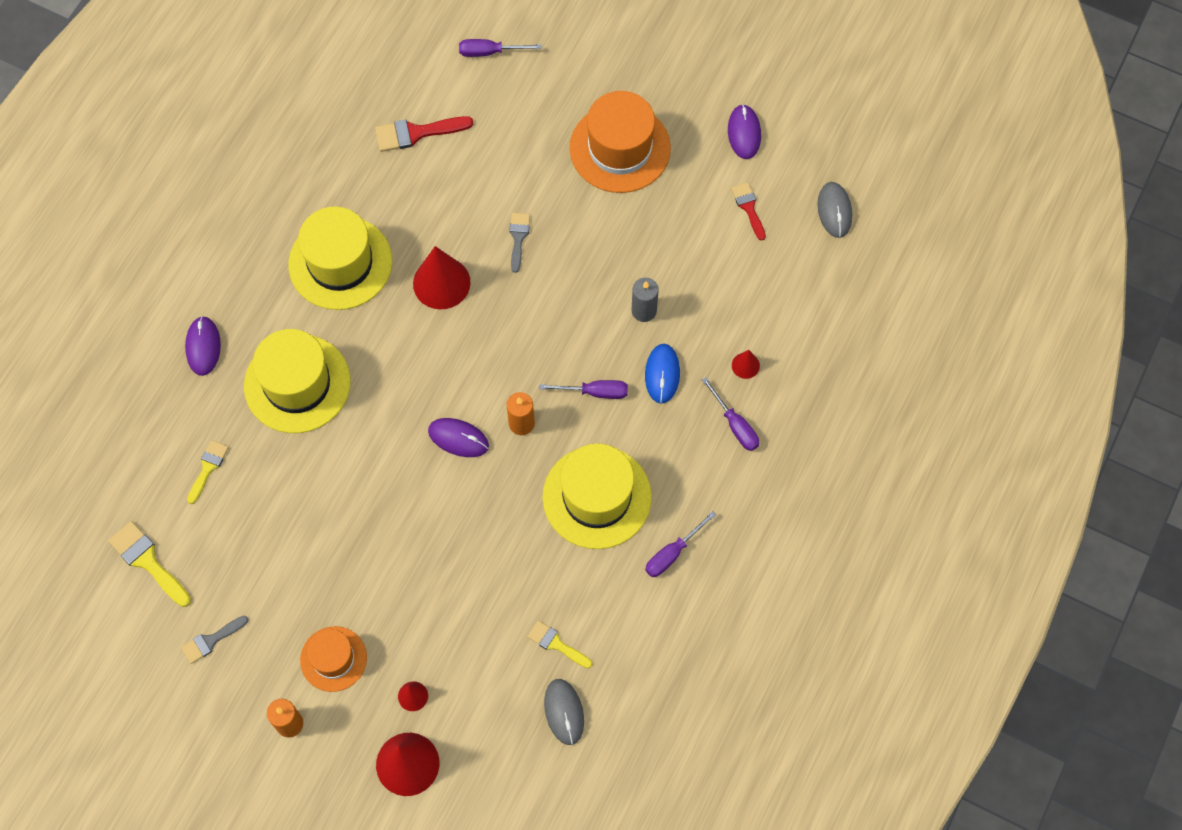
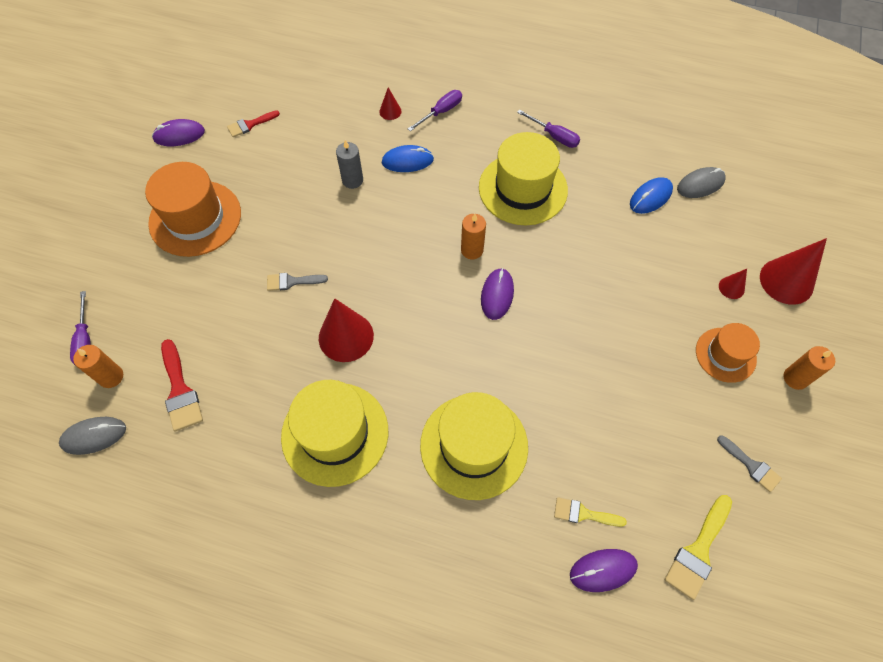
camera: 100 degrees left, 5 degrees down
(203, 347) = (451, 554): purple mouse -> purple mouse (603, 570)
(445, 75) = (111, 376): none -> orange candle
(556, 644) = (650, 197): yellow brush -> blue mouse
(594, 392) = (432, 203): purple screwdriver -> none
(834, 211) = (249, 74): grey mouse -> grey mouse (94, 436)

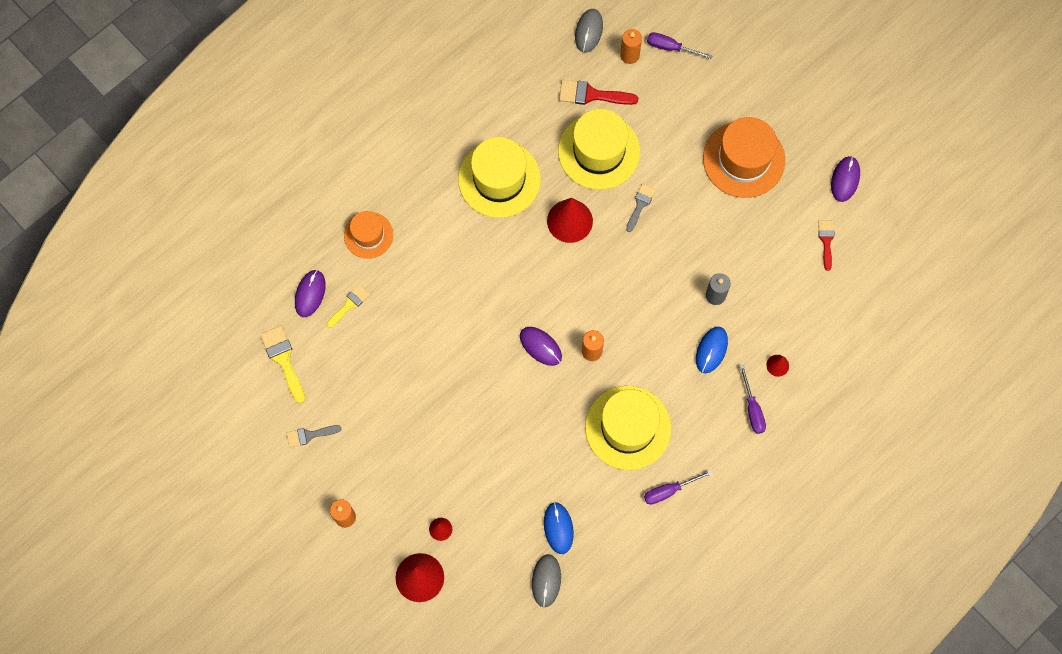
camera: 120 degrees right, 10 degrees up
(474, 446) = (436, 262): yellow hat -> yellow hat (599, 151)
(725, 355) = (392, 480): orange hat -> orange hat (368, 235)

